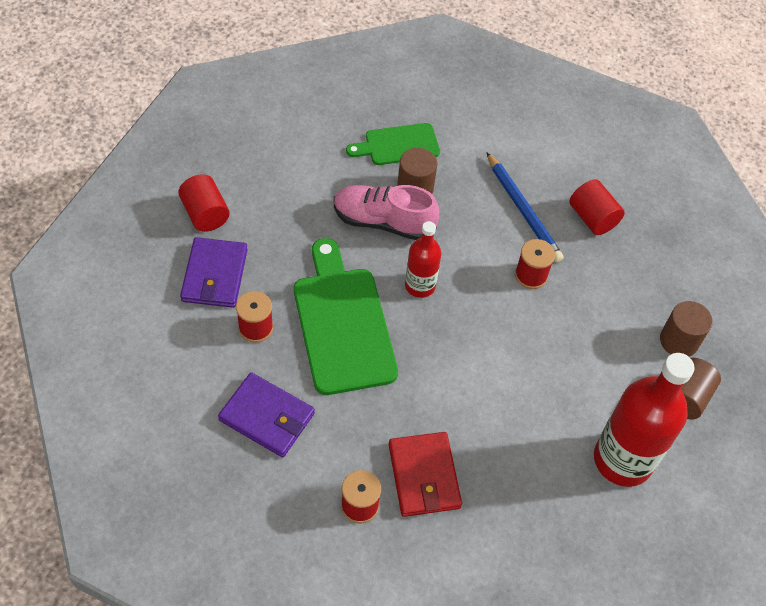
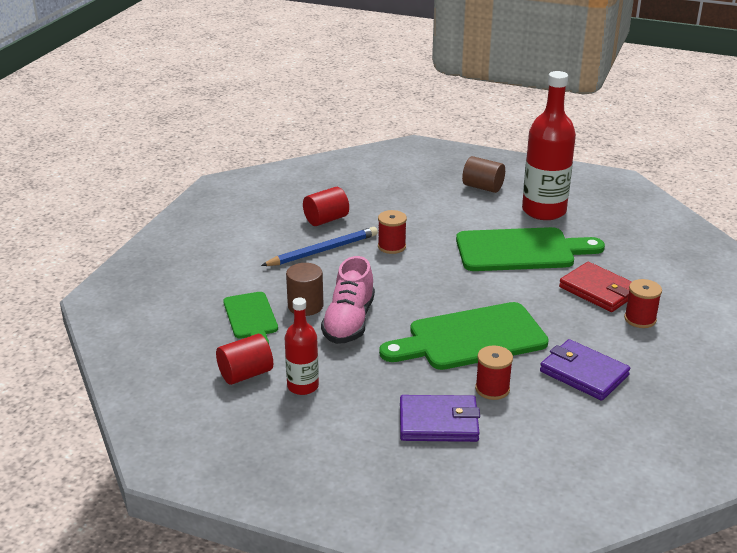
camera: 90 degrees left, 25 degrees down
(205, 214) = (360, 438): red cylinder -> red cylinder (245, 374)
(267, 417) = (583, 373): purple wallet -> purple wallet turned 75 degrees counterclockwise
(420, 286) = (417, 299): red bottle -> red bottle (303, 386)
(424, 476) = (599, 290): red wallet -> red wallet turned 60 degrees clockwise
(519, 409) = (521, 250): none -> green cutting board
(679, 341) = (435, 188): brown cylinder -> none

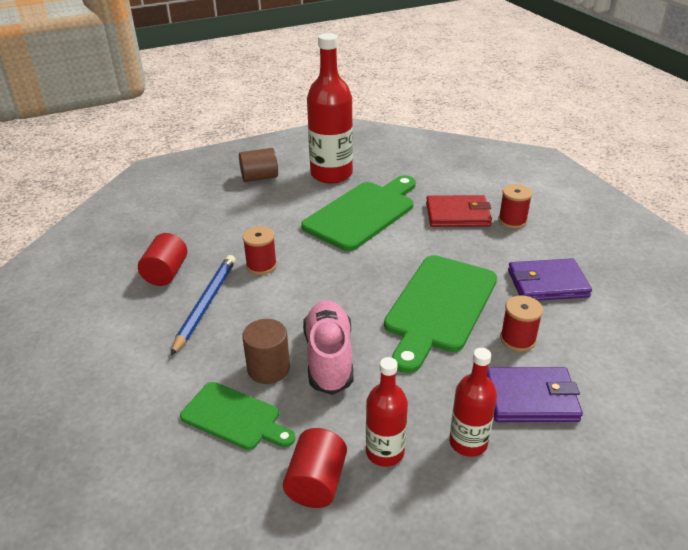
camera: 45 degrees left, 5 degrees up
(349, 322) = (329, 358): pink shoe -> pink shoe turned 150 degrees counterclockwise
(357, 414) = (468, 442): none -> red bottle
(438, 422) = (531, 398): purple wallet -> purple wallet turned 45 degrees clockwise

